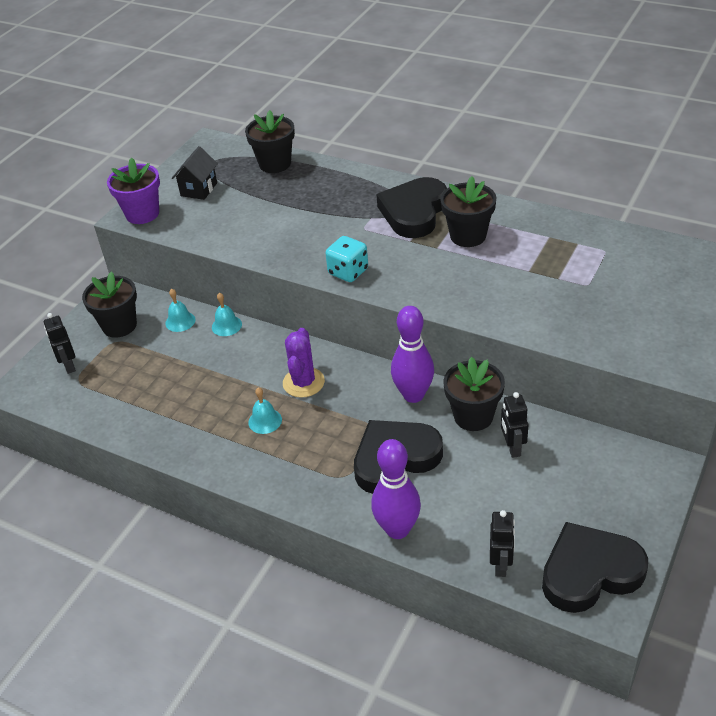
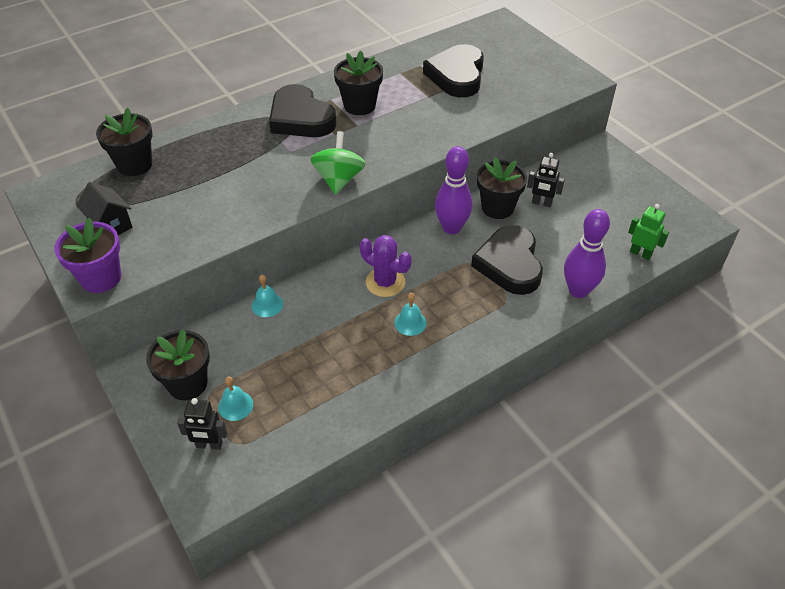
camera: 65 degrees left, 5 degrees up
(180, 321) = (228, 335): turquoise bell -> turquoise bell (235, 405)
(348, 272) = (339, 179): turquoise dice -> green spinning top
(501, 565) = (640, 253): black robot -> green robot
(589, 572) = (668, 217): black heart -> black heart (457, 75)

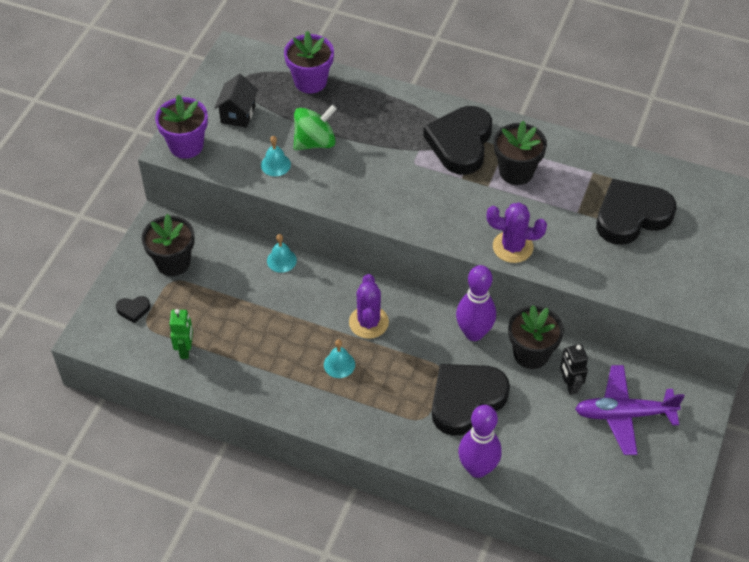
camera: 55 degrees right, 5 degrees up
(135, 165) = (310, 81): black flower pot -> purple flower pot
(209, 445) = (133, 310): black robot -> black heart
(235, 405) = (176, 303): turquoise bell -> turquoise bell (275, 164)
(339, 179) = (407, 215): green spinning top -> green spinning top (315, 142)
(428, 141) = (512, 247): none -> purple cactus
(588, 190) = (624, 414): none -> purple plane
(640, 253) = (570, 498): green robot -> green robot (185, 350)

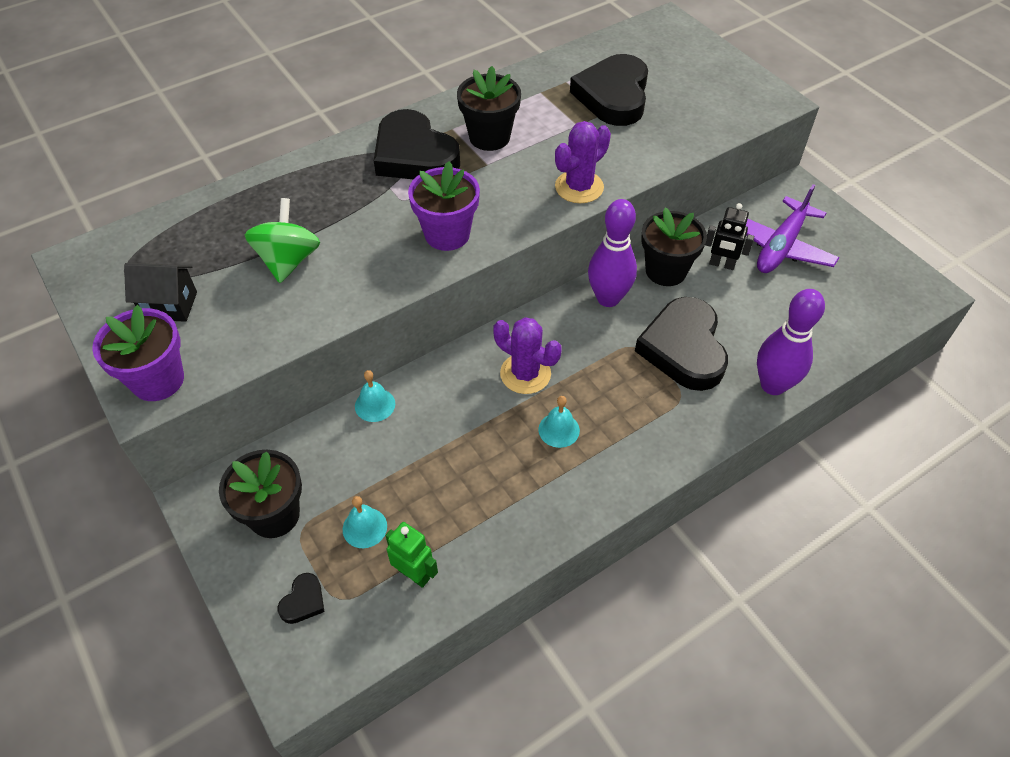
camera: 55 degrees left, 0 degrees up
(238, 114) = (170, 305): black house -> black house turned 45 degrees counterclockwise
(275, 164) = (281, 311): turquoise bell -> turquoise bell (364, 527)
(310, 81) = (200, 220): purple flower pot -> purple flower pot (447, 234)

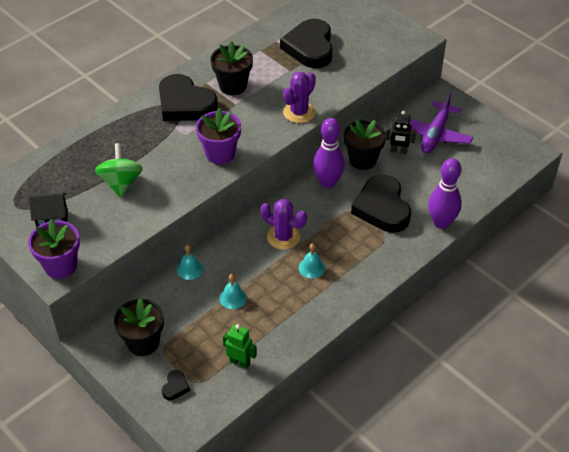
camera: 10 degrees left, 5 degrees down
(364, 527) = (202, 341): turquoise bell -> turquoise bell (233, 298)

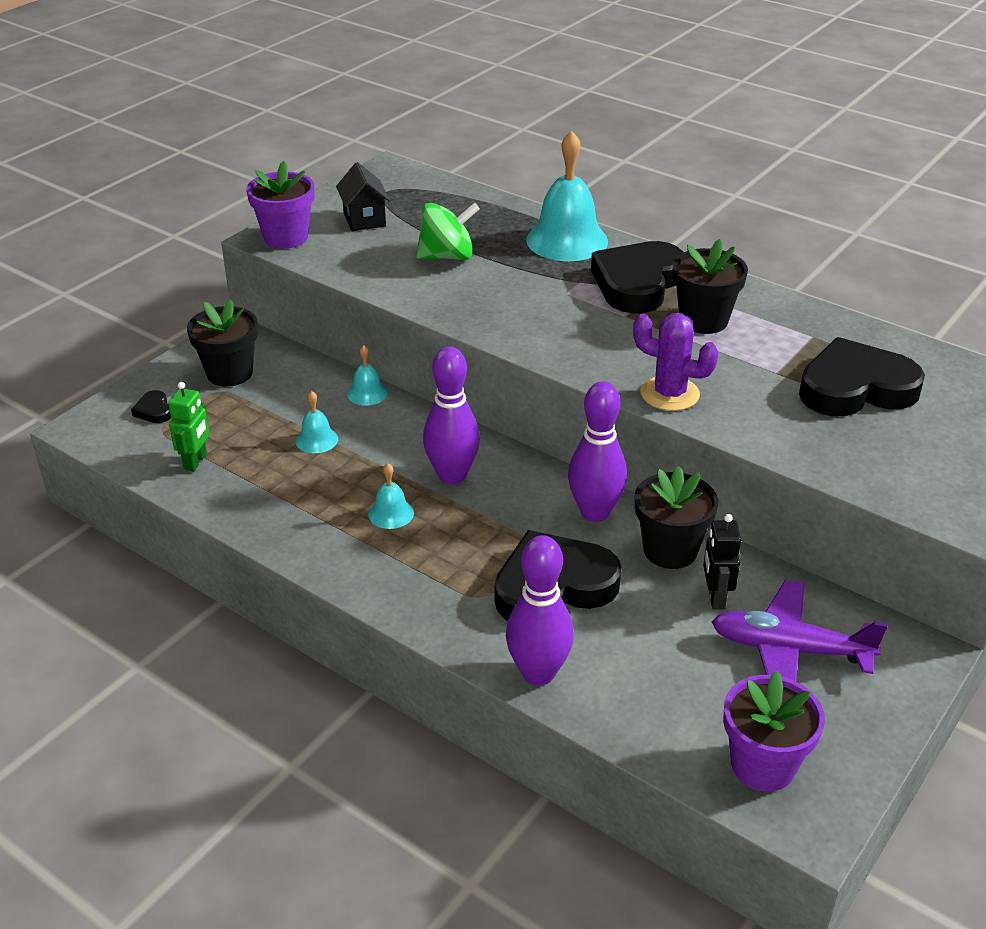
camera: 80 degrees right, 10 degrees down
(122, 125) = (567, 240): none -> turquoise bell
(175, 387) = (154, 410): black heart -> black heart turned 60 degrees clockwise
(220, 153) = (537, 328): purple flower pot -> purple flower pot (763, 765)
(283, 237) = (452, 475): purple cactus -> purple bowling pin

